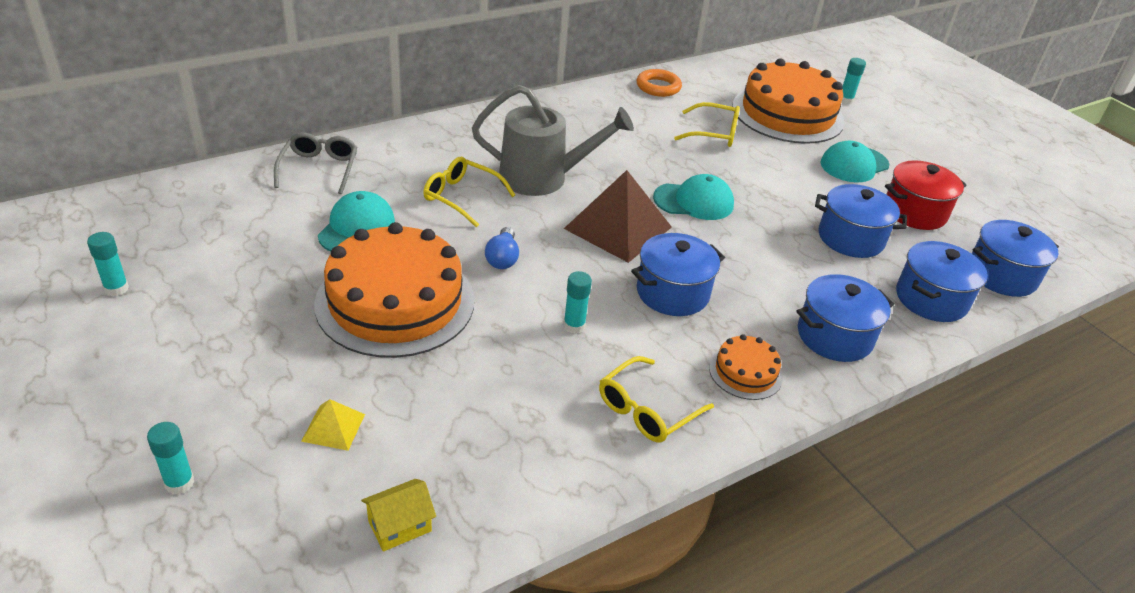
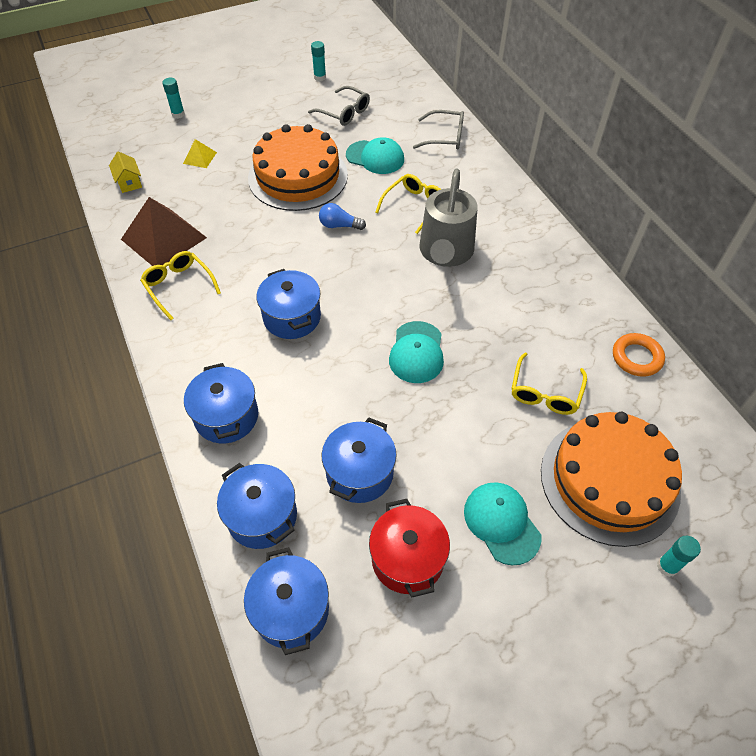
camera: 100 degrees right, 15 degrees up
(235, 259) = (344, 112): none -> grey glasses
(574, 326) = (263, 257): turquoise glue stick -> none
(618, 227) = (376, 294): brown pyramid -> brown pyramid (163, 238)
(745, 372) = (200, 346): orange cake -> none

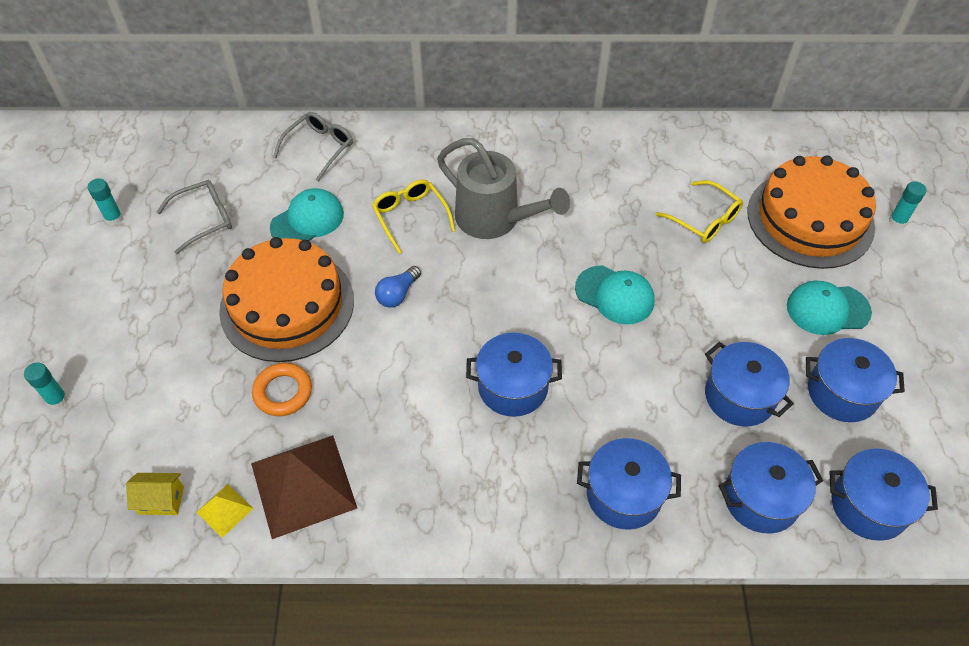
camera: 65 degrees left, 0 degrees up
(179, 286) = (401, 490): yellow glasses -> none
(200, 157) = (173, 400): yellow pyramid -> yellow pyramid (224, 510)
(407, 559) = (842, 392): red pot -> blue pot
(636, 357) = (694, 142): orange ring -> orange ring (283, 392)

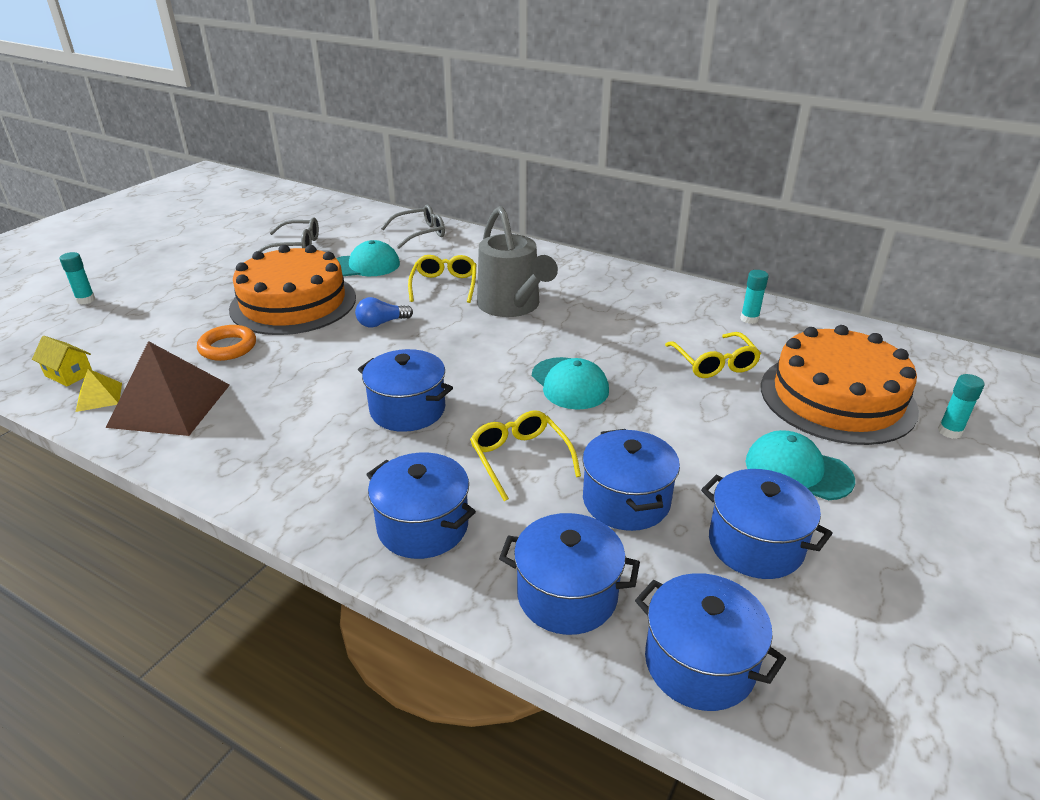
camera: 30 degrees right, 20 degrees down
(114, 218) = (241, 229): turquoise glue stick -> turquoise glue stick (749, 319)
(639, 394) = (520, 459): none -> yellow glasses

